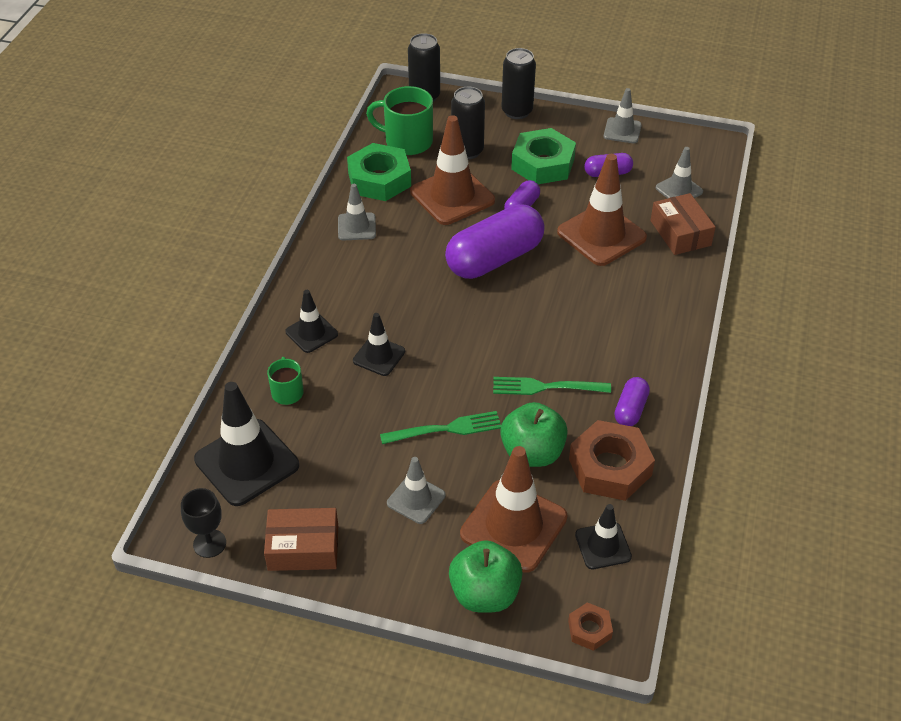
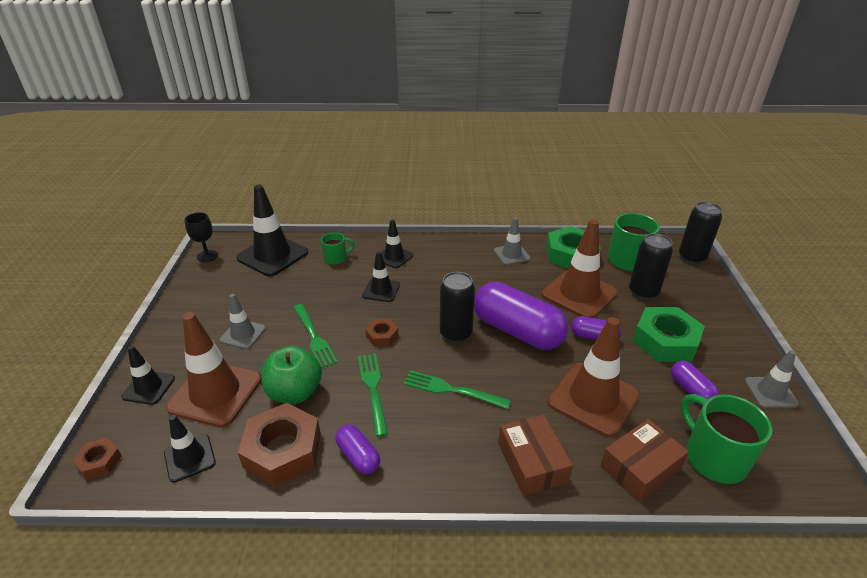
camera: 75 degrees right, 10 degrees down
(303, 548) = (201, 292): brown box -> brown box (532, 462)
(464, 368) = (382, 335): none -> brown nut
(485, 594) = (149, 387): green apple -> black traffic cone
(517, 111) = (725, 312): black can -> black can (455, 334)
(564, 327) = (451, 390): none -> green fork
(630, 410) = (358, 456): purple capsule -> purple capsule turned 45 degrees clockwise
(679, 190) = (713, 457): grey traffic cone -> green mug

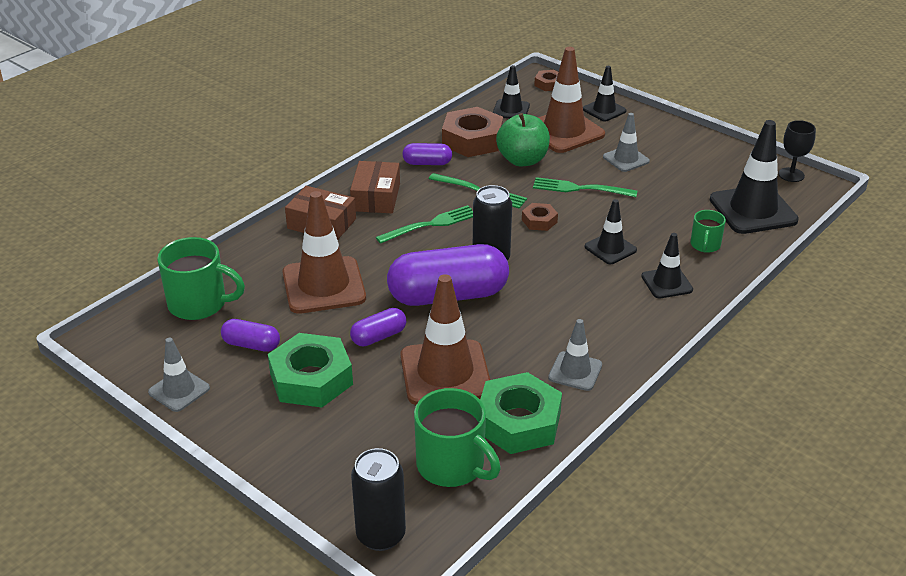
camera: 130 degrees right, 0 degrees up
(640, 467) = (247, 265): brown box -> brown box (376, 197)
(643, 292) = (385, 425): black can -> none

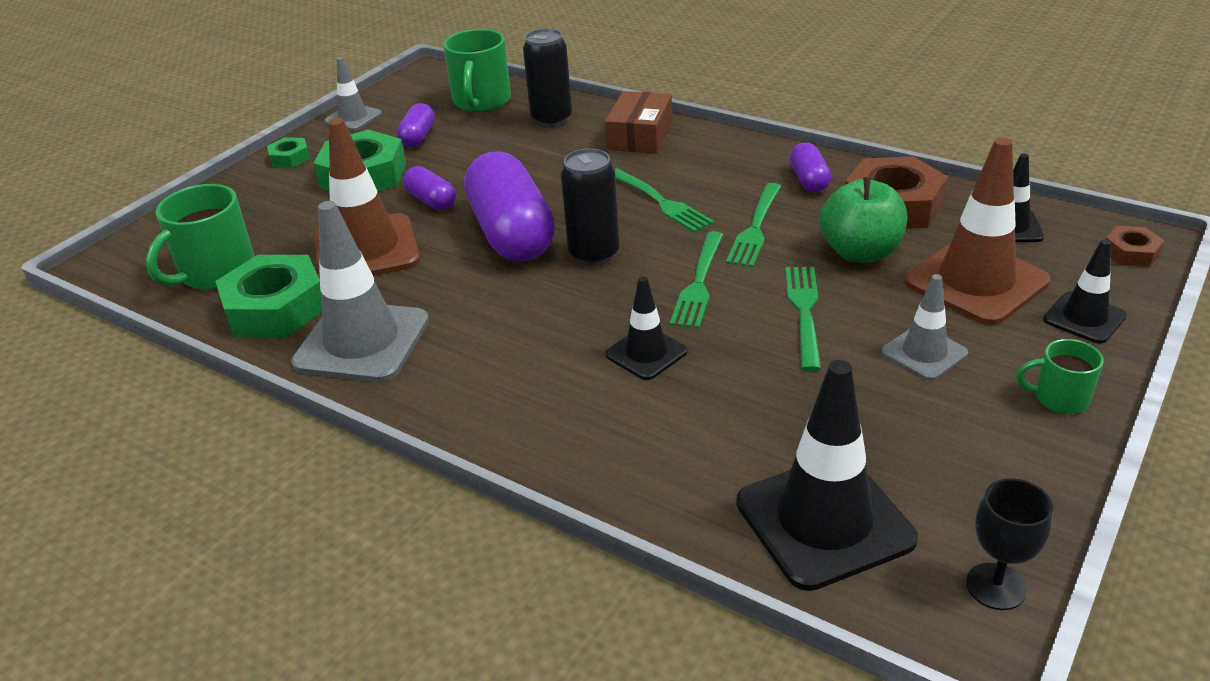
camera: 85 degrees right, 0 degrees up
(246, 433) = (290, 158): none -> green nut
(324, 285) = (520, 156): brown traffic cone -> none
(376, 197) = (709, 158): brown box -> none
(381, 535) = (134, 245): black can -> black can (551, 119)
(539, 221) = (699, 283): brown nut -> green fork
(575, 371) = (362, 342): grey traffic cone -> grey traffic cone, size x1.82
(666, 283) = (566, 415): black traffic cone -> none
(705, 245) = (684, 456): green mug -> green mug (1059, 398)

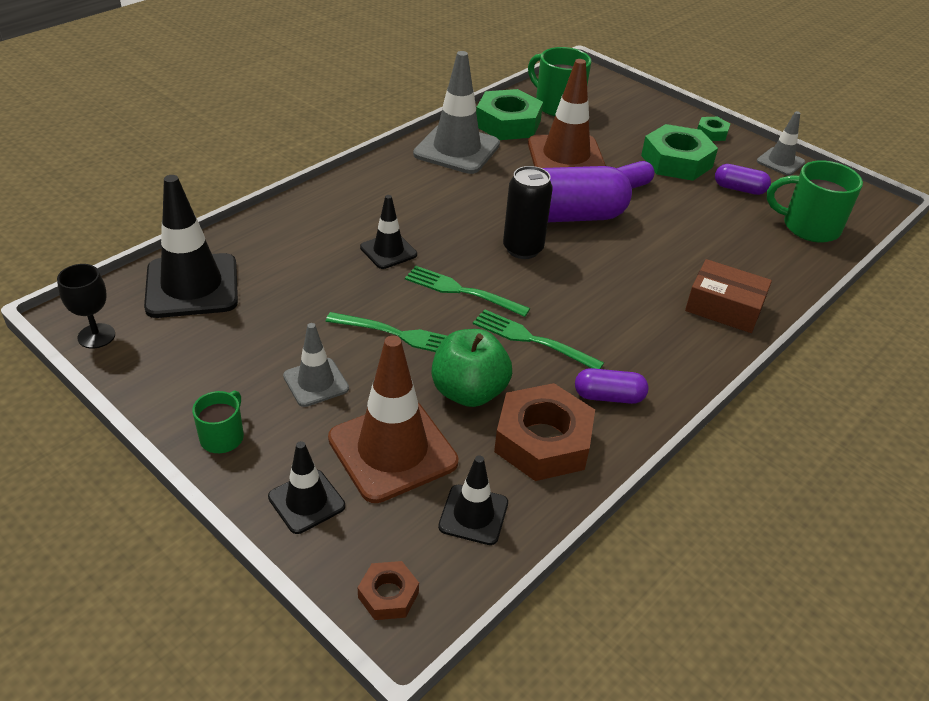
camera: 95 degrees right, 5 degrees up
(551, 119) = (767, 261): black can -> none
(661, 202) = (593, 296): green fork -> none

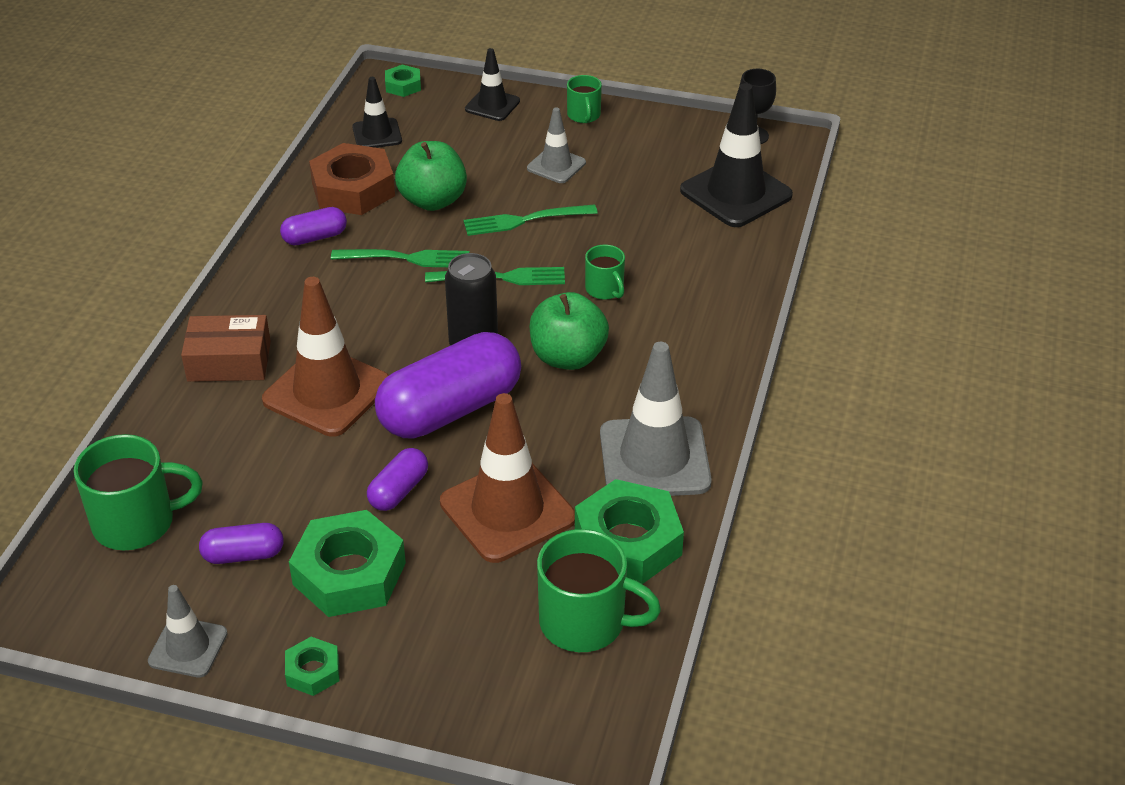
camera: 155 degrees right, 0 degrees up
(388, 251) = (605, 289): black traffic cone -> green mug
(388, 595) = (403, 85): brown nut -> green nut
(392, 450) = (460, 147): brown traffic cone -> brown traffic cone (327, 392)
(460, 217) = (568, 357): none -> green apple

